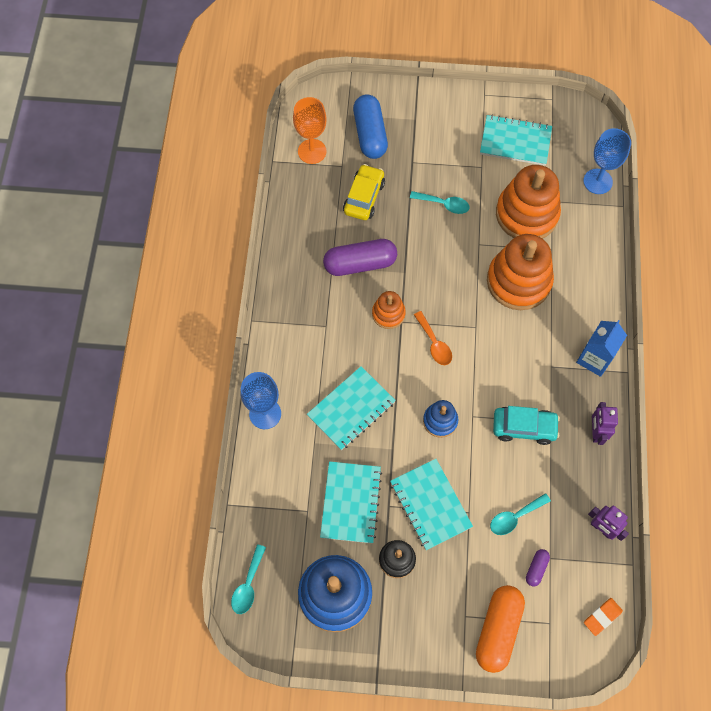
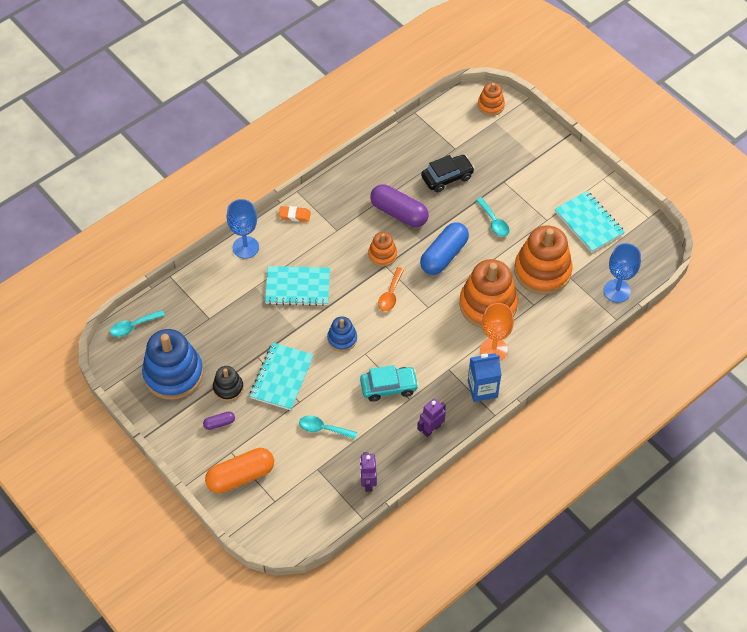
camera: 45 degrees right, 10 degrees down
(312, 151) = (446, 125): orange goblet -> orange goblet (493, 350)
(328, 103) = (490, 105): none -> orange stacking toy
(351, 503) = (238, 335): turquoise notebook -> none
(364, 197) = (447, 177): yellow car -> black car
(370, 134) = (495, 144): blue capsule -> blue capsule (444, 255)
(524, 427) = (389, 387): turquoise car -> turquoise car turned 60 degrees counterclockwise
(536, 569) = (302, 466): purple capsule -> purple capsule (219, 423)
(602, 617) = (309, 527): orange eraser -> orange eraser (294, 215)

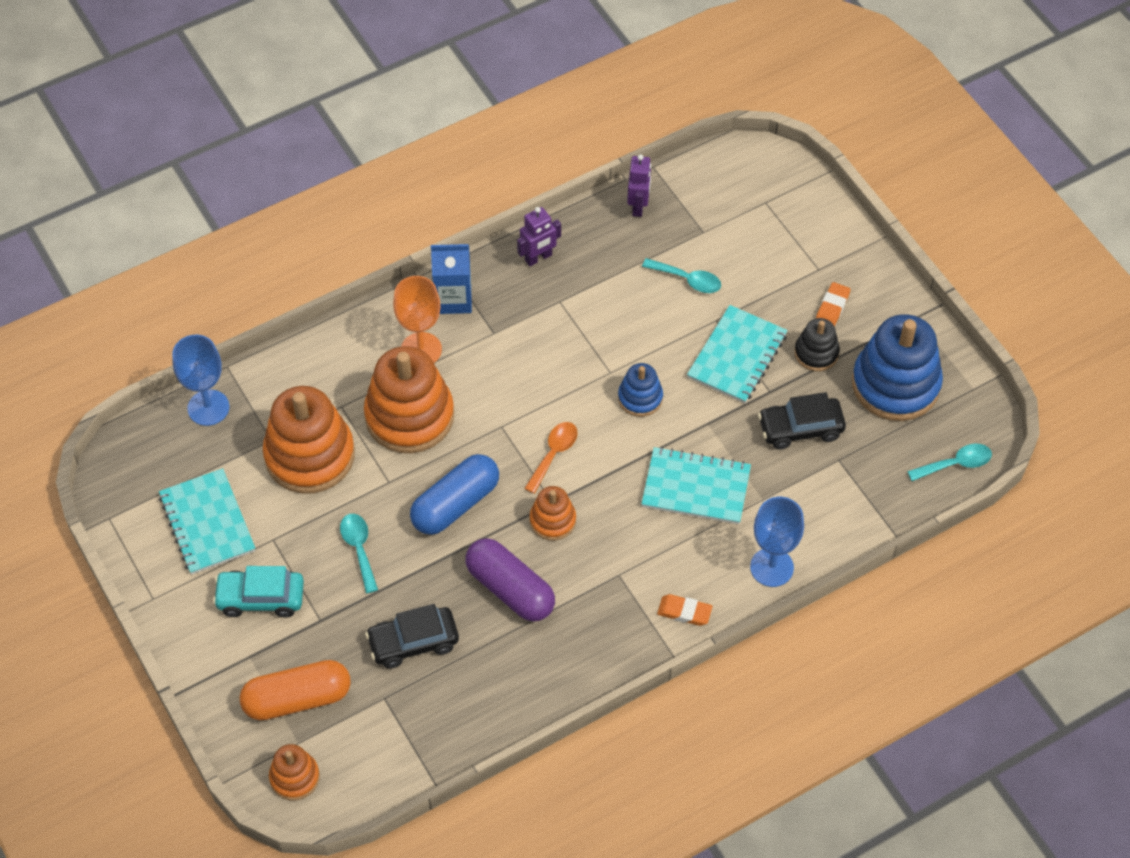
camera: 170 degrees left, 0 degrees up
(219, 423) = (832, 307): purple capsule -> orange eraser
(235, 334) = (800, 428): none -> black car
(241, 476) = (807, 237): orange capsule -> orange capsule (297, 699)
(389, 387) = (585, 321): turquoise car -> turquoise car (260, 598)

